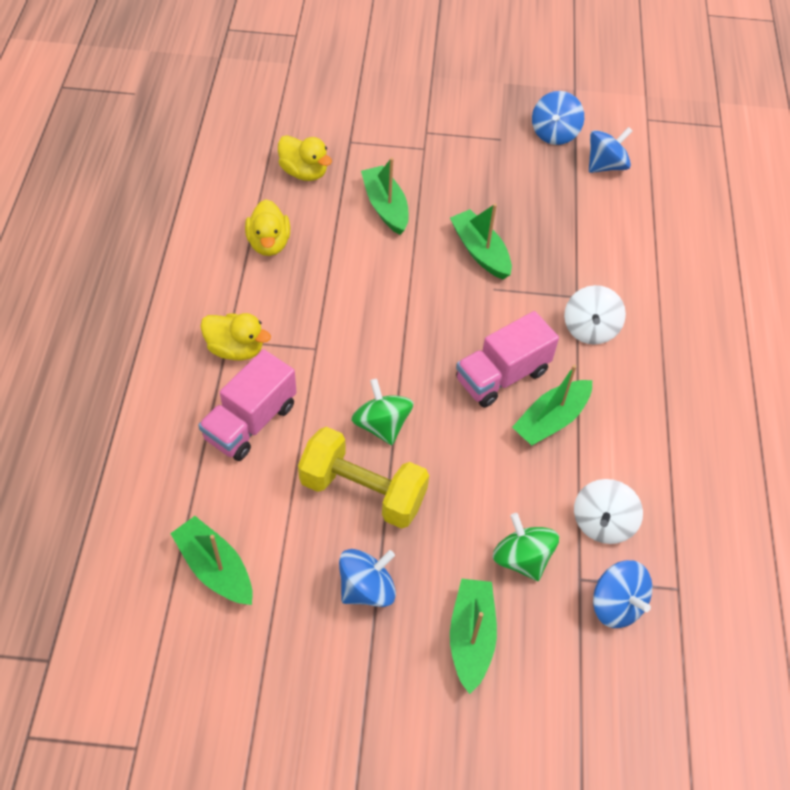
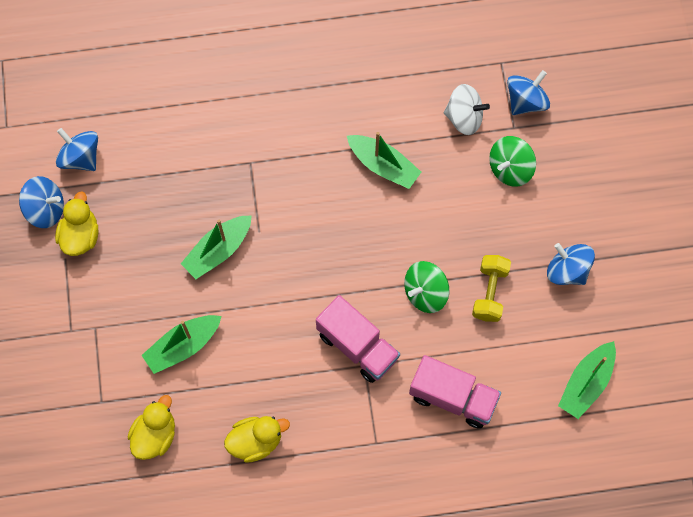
camera: 100 degrees left, 15 degrees up
(236, 349) = (383, 433): yellow duck -> yellow duck (80, 236)
(363, 491) = (490, 292): yellow dumbbell -> yellow dumbbell, size x0.65
(471, 637) = (580, 192): green boat -> none
(502, 376) = (351, 209): pink truck -> pink truck (357, 346)
(590, 329) = (283, 148): white spinning top -> none

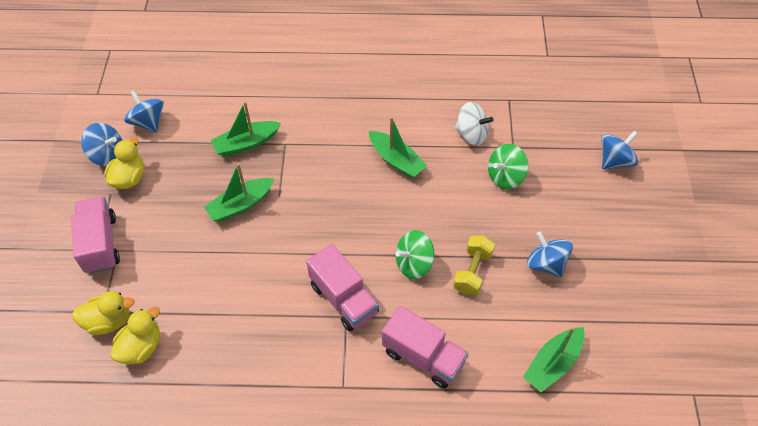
camera: 10 degrees right, 15 degrees down
(73, 323) = (100, 244): none -> pink truck
(183, 346) = (188, 276): green boat -> green boat (246, 143)
(256, 441) = (231, 367): yellow duck -> yellow duck (109, 321)
(526, 101) = (526, 129): blue spinning top -> blue spinning top (615, 161)

